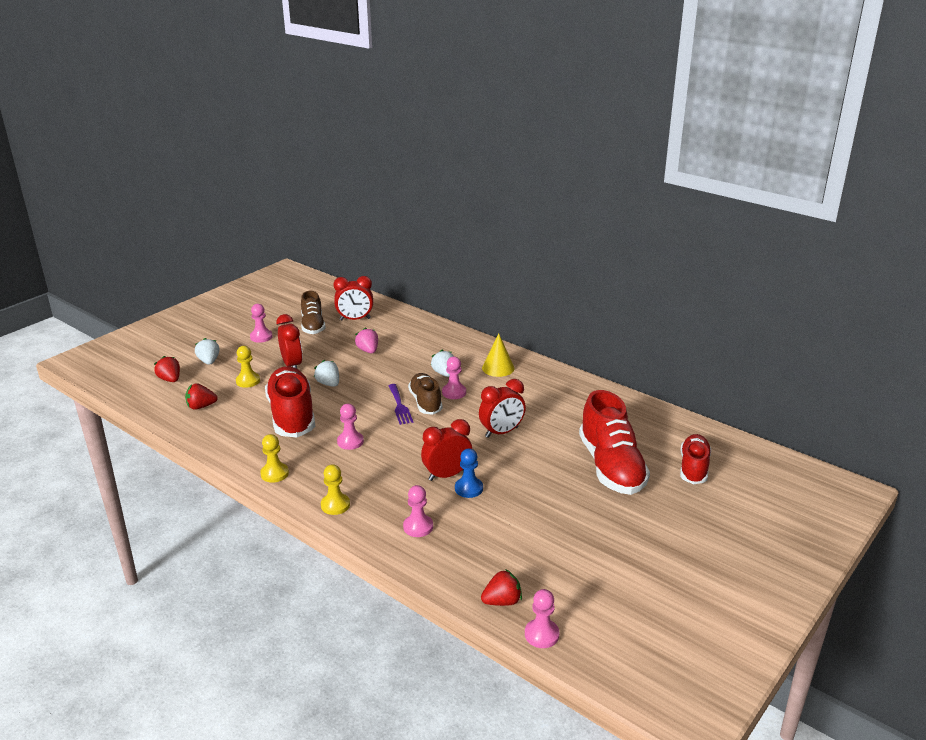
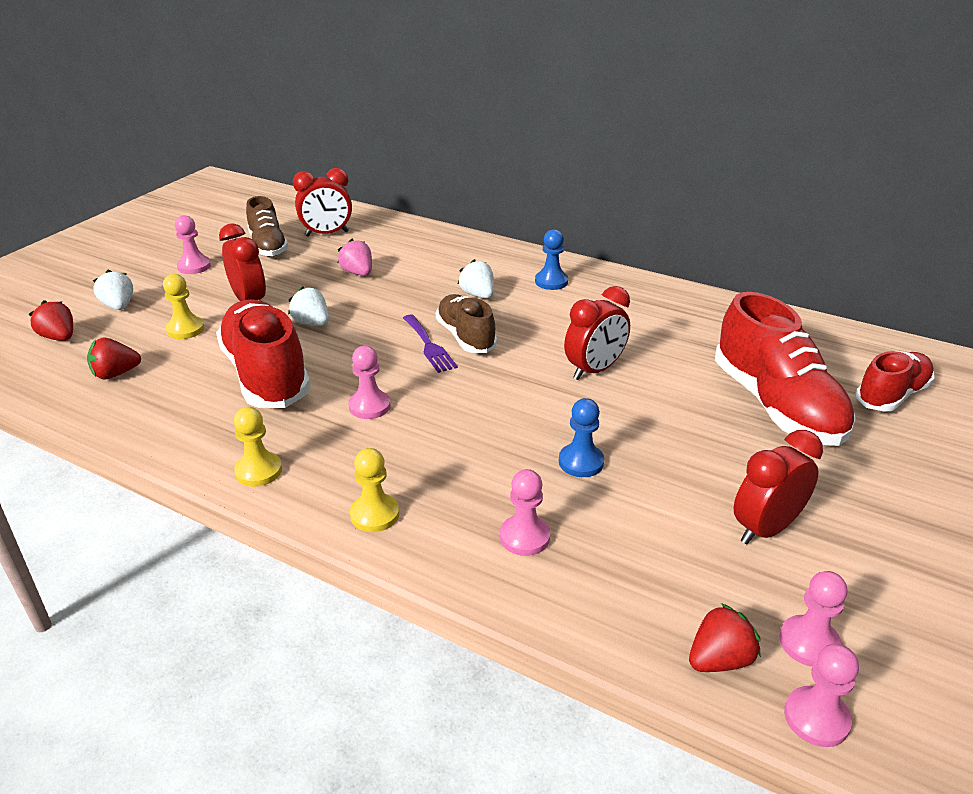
camera: 10 degrees left, 5 degrees up
(447, 475) = (539, 444): red clock -> red clock (765, 529)
(454, 392) = (502, 320): pink pawn -> pink pawn (809, 643)
(498, 368) = (551, 281): yellow cone -> blue pawn
(693, 468) = (891, 395): red shoe -> red shoe turned 45 degrees clockwise

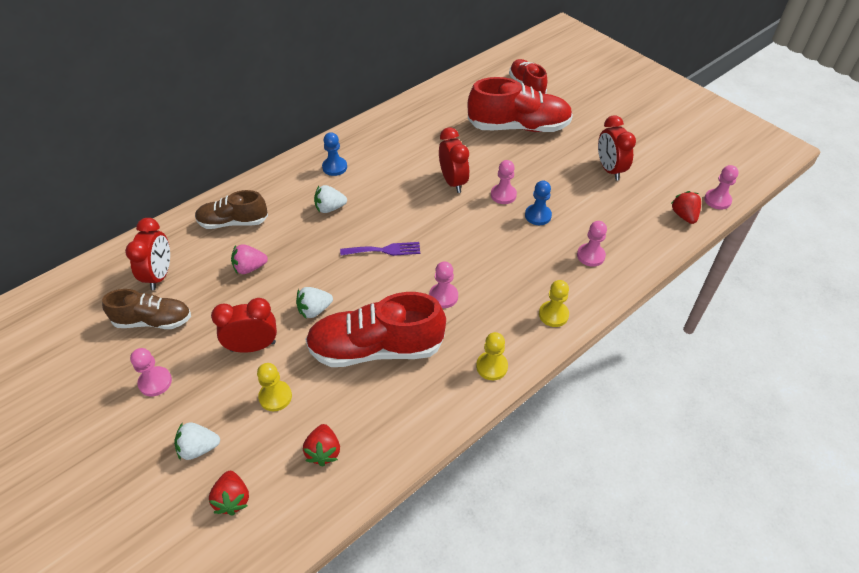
camera: 70 degrees left, 15 degrees up
(59, 337) = (233, 499): red strawberry -> red strawberry turned 75 degrees counterclockwise
(465, 337) = (383, 229): brown shoe -> brown shoe (233, 222)
(809, 643) = (680, 186): pink pawn -> pink pawn (503, 195)

